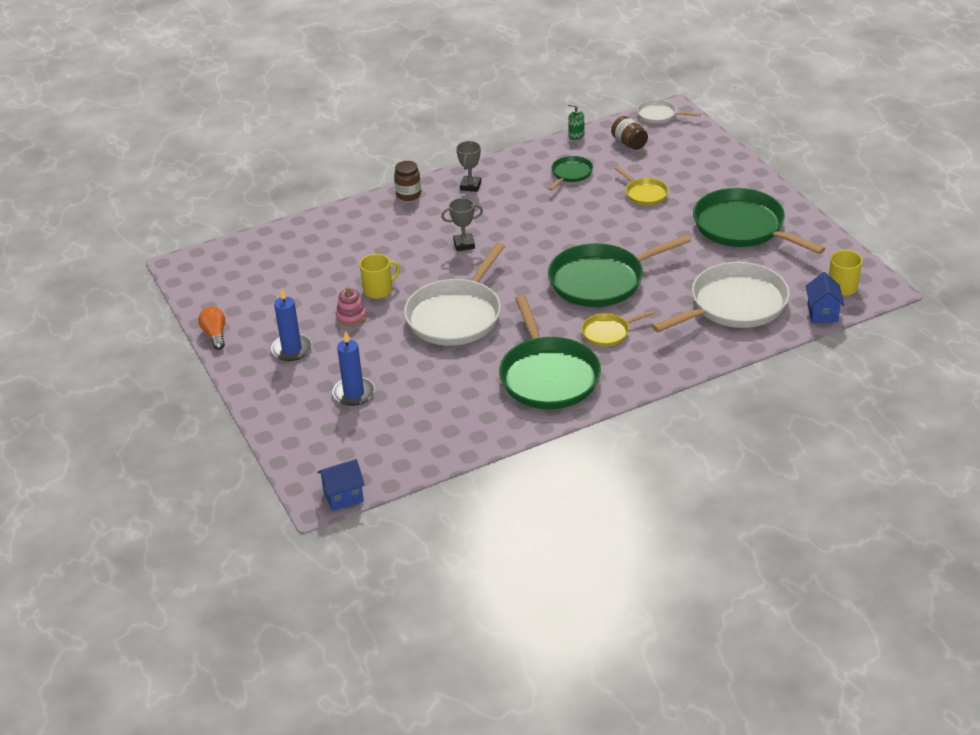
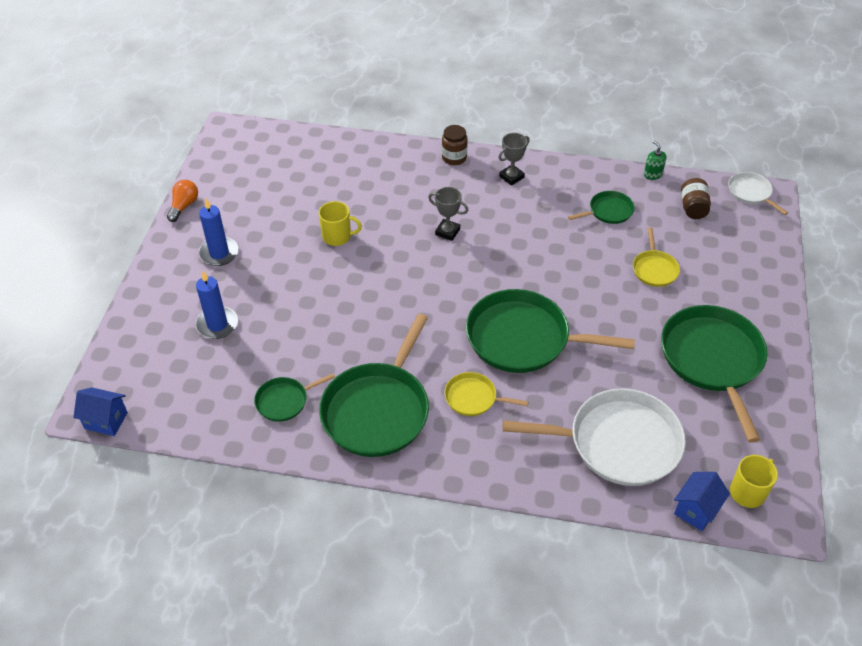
camera: 35 degrees right, 10 degrees up
(351, 316) = (292, 249): pink stacking toy -> none
(456, 315) = (369, 299): white pan -> none
(471, 408) = (284, 401): none -> green pan

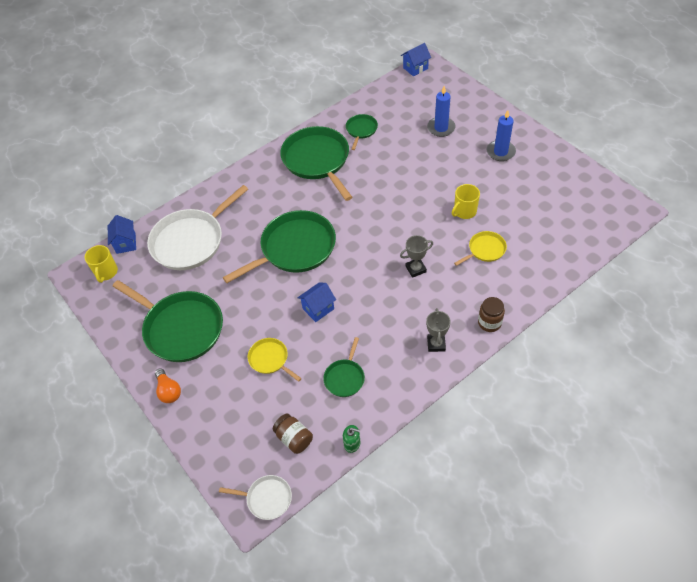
camera: 135 degrees right, 5 degrees up
(184, 206) = (562, 154): orange light bulb -> orange light bulb (168, 391)
(473, 398) = (282, 201): yellow pan -> yellow pan (485, 250)
(568, 271) = (318, 309): none -> blue house

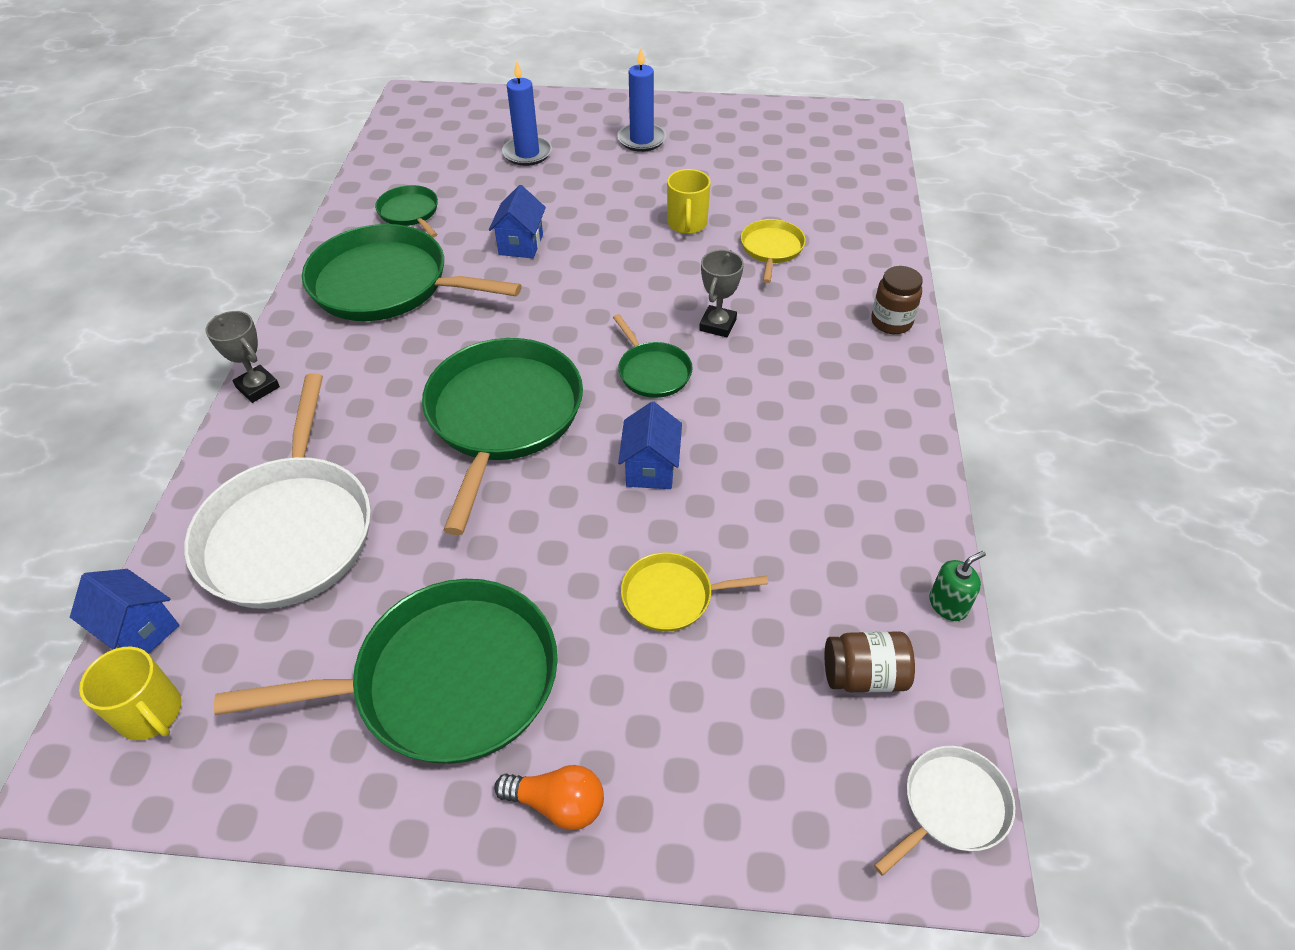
camera: 50 degrees left, 5 degrees down
(345, 378) = (815, 527): green pan -> green pan (652, 371)
(415, 68) = (399, 108): blue house -> blue house (521, 244)
(436, 344) = (867, 392): grey trophy -> grey trophy (258, 387)

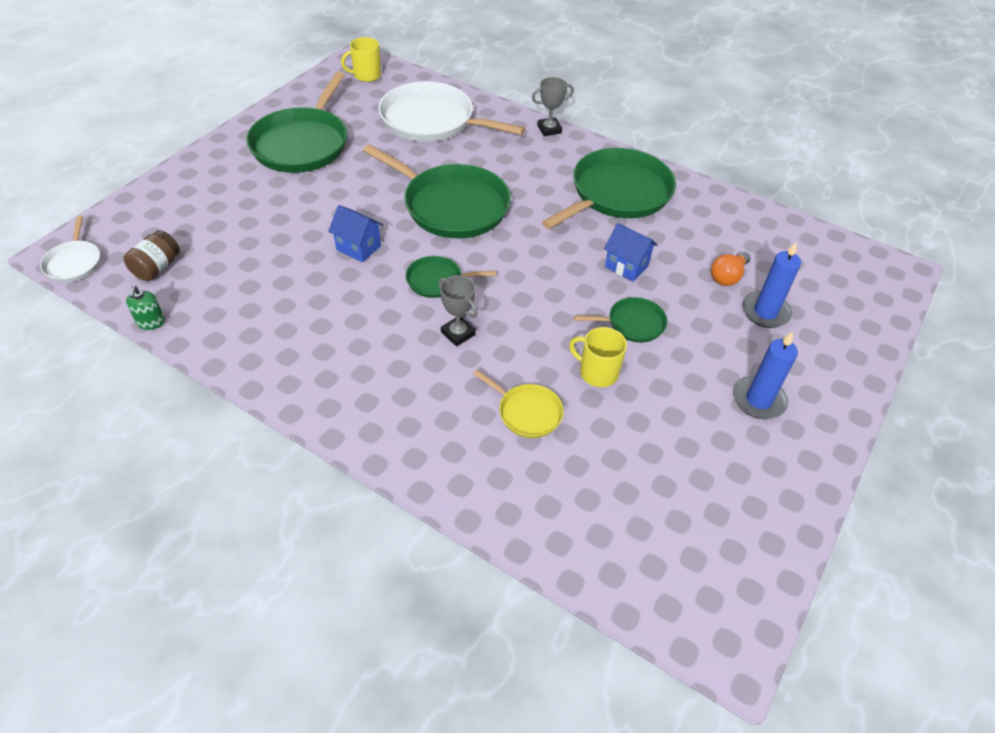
camera: 115 degrees right, 0 degrees up
(140, 631) = (411, 77): blue house -> none
(410, 213) = (702, 224): green pan -> green pan (632, 323)
(558, 804) = (215, 156): orange light bulb -> orange light bulb (728, 276)
(672, 596) = (270, 222): yellow pan -> none
(891, 322) = (379, 441): brown jar -> none

